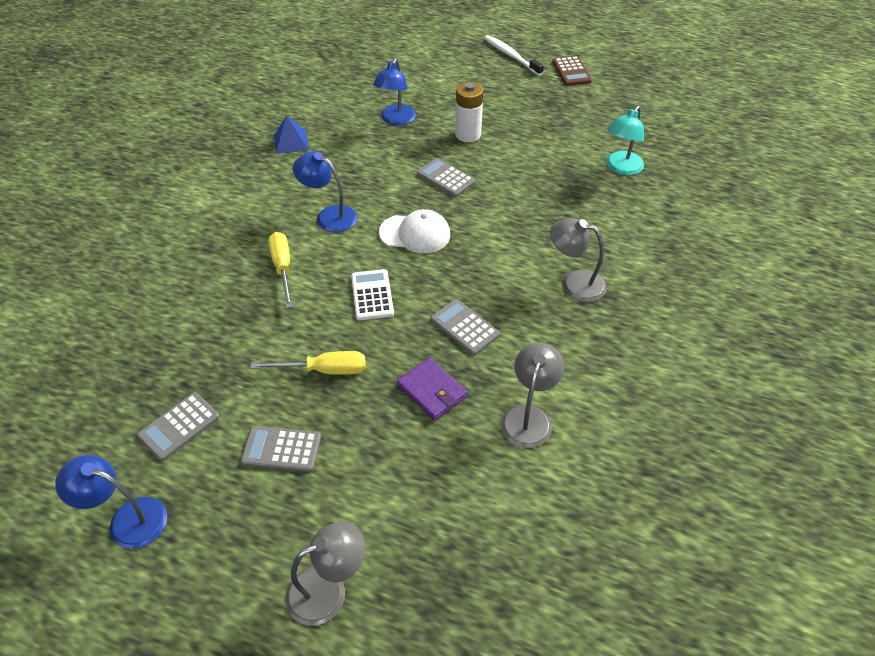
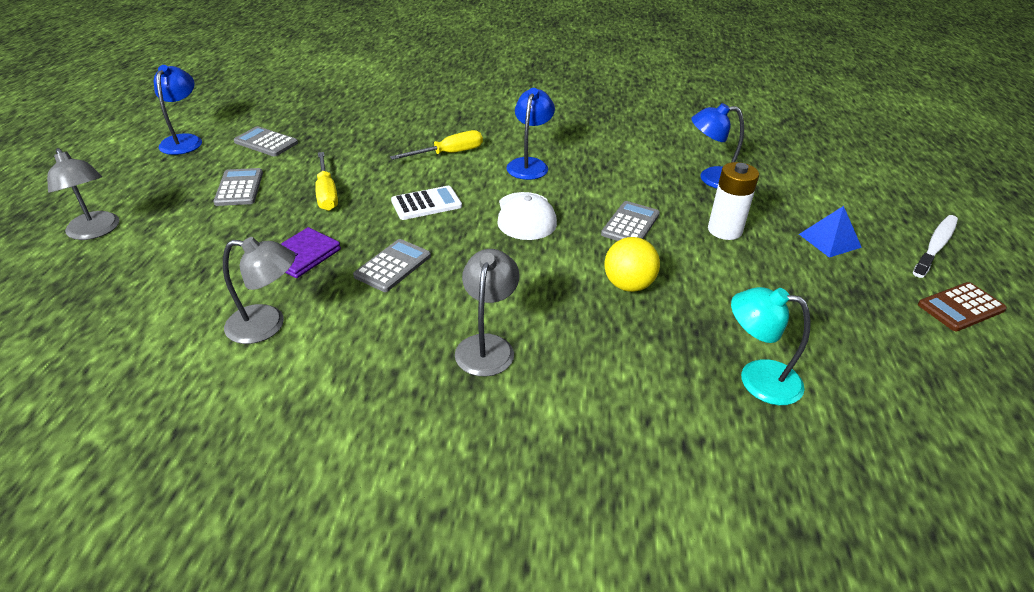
camera: 75 degrees right, 10 degrees down
(291, 142) = (627, 128): blue pyramid -> blue pyramid (829, 240)
(521, 198) = (628, 285): none -> yellow ball

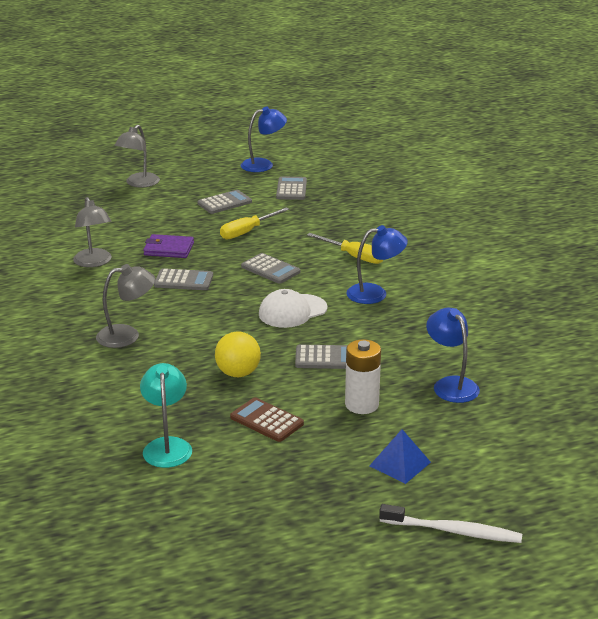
camera: 65 degrees right, 10 degrees down
(426, 204) = (270, 269): white calculator -> grey calculator
(961, 307) = (349, 548): brown calculator -> brown calculator (266, 421)

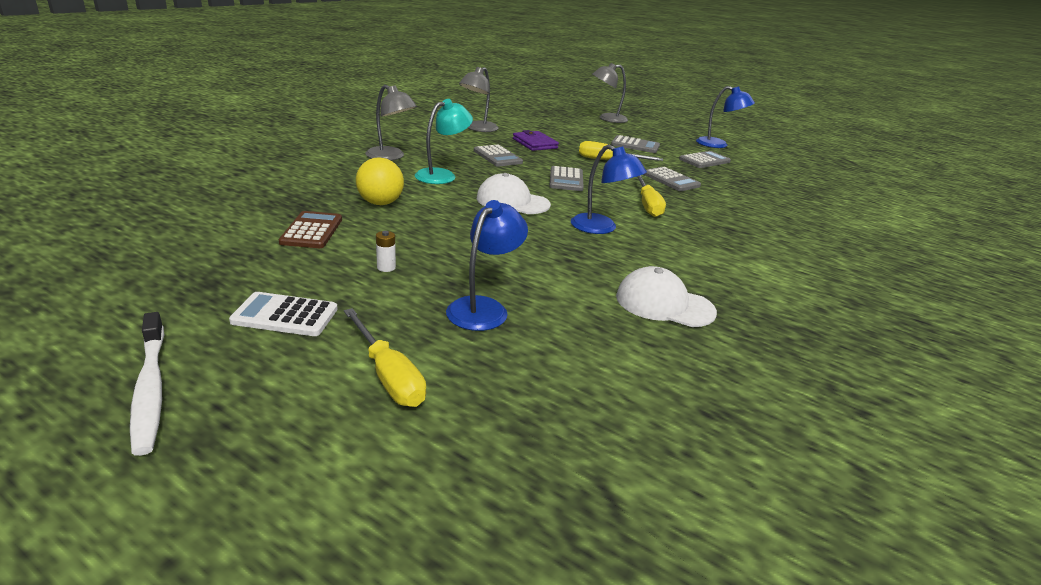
camera: 50 degrees right, 0 degrees up
(167, 446) = (234, 202): turquoise lamp -> turquoise lamp (442, 175)
(326, 358) = (452, 232): grey calculator -> grey calculator (671, 180)
(361, 405) = (386, 267): white battery -> white battery, size x0.46
(400, 464) = (285, 315): blue pyramid -> white calculator
(498, 318) = (664, 304): none -> white cap
(502, 443) = (388, 376): none -> yellow screwdriver

